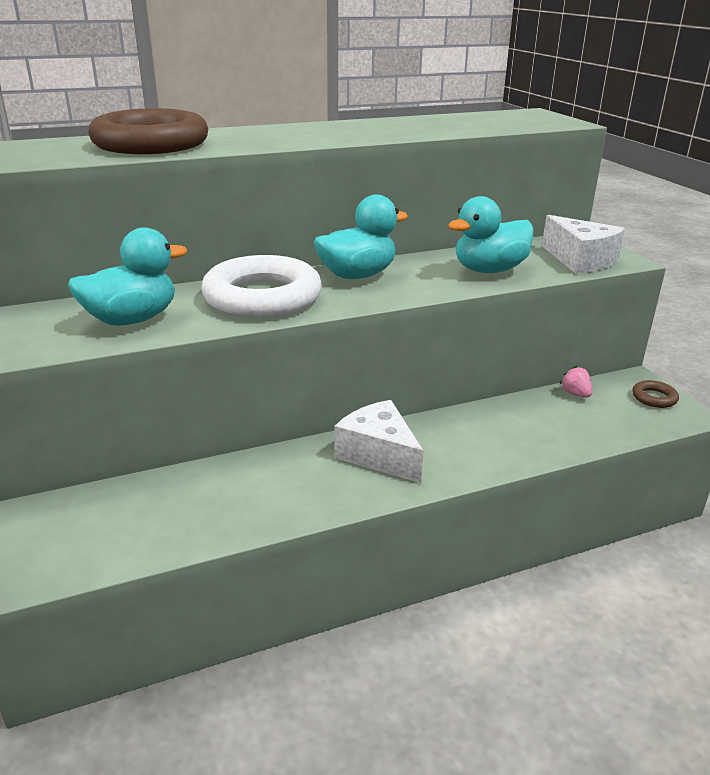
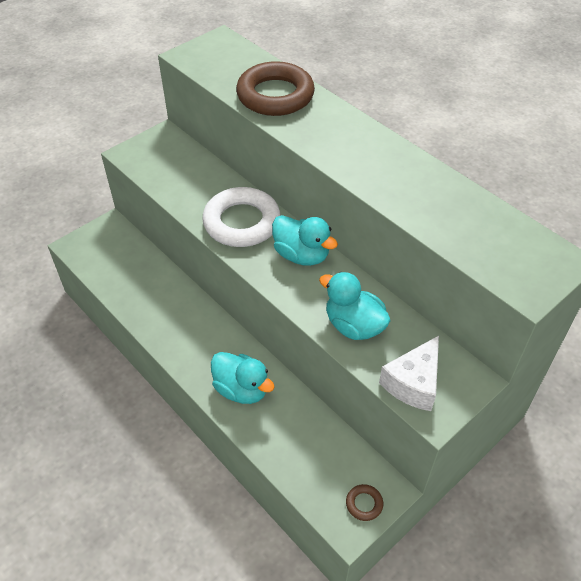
camera: 70 degrees right, 20 degrees up
(132, 319) = (187, 183): turquoise duck -> turquoise duck (242, 389)
(379, 455) = (213, 346): white cheese -> none
(575, 394) = (343, 446): pink strawberry -> none

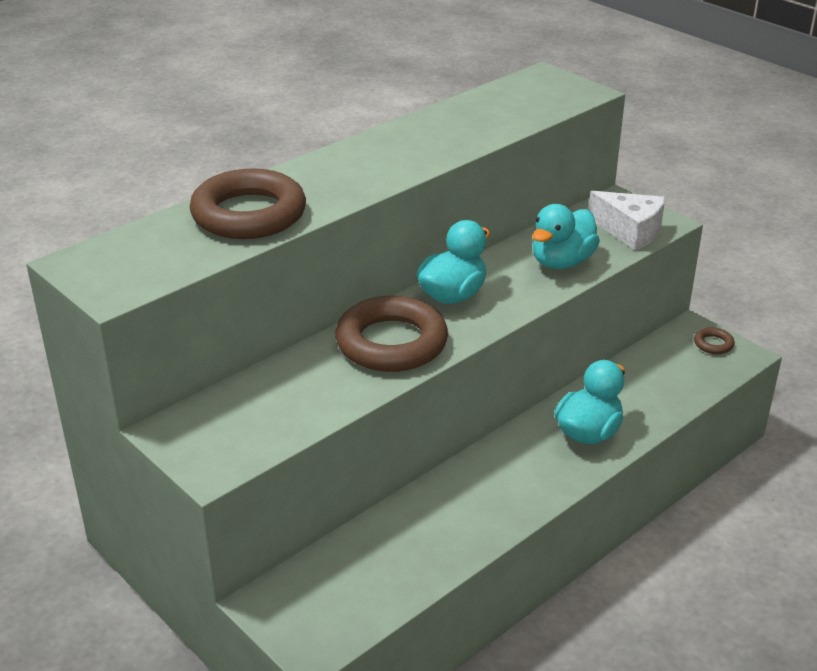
camera: 90 degrees left, 15 degrees down
(242, 222) = (391, 343): white ring -> brown ring

